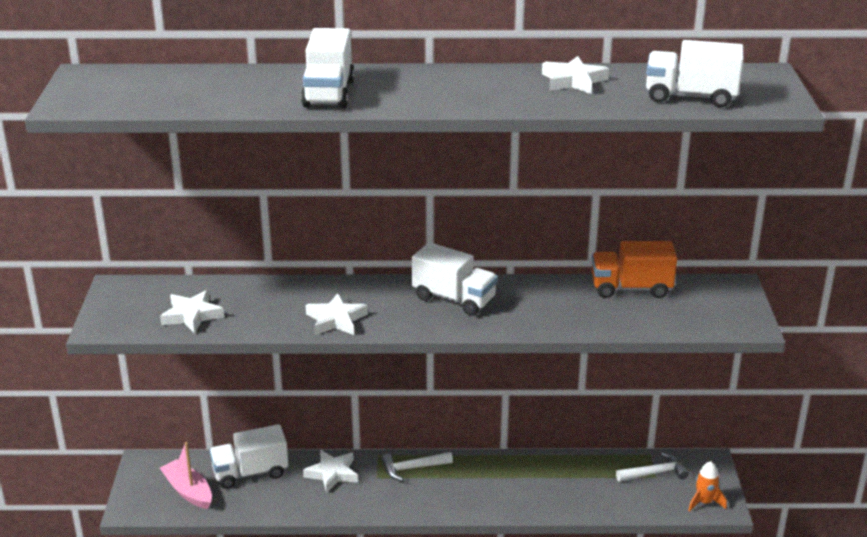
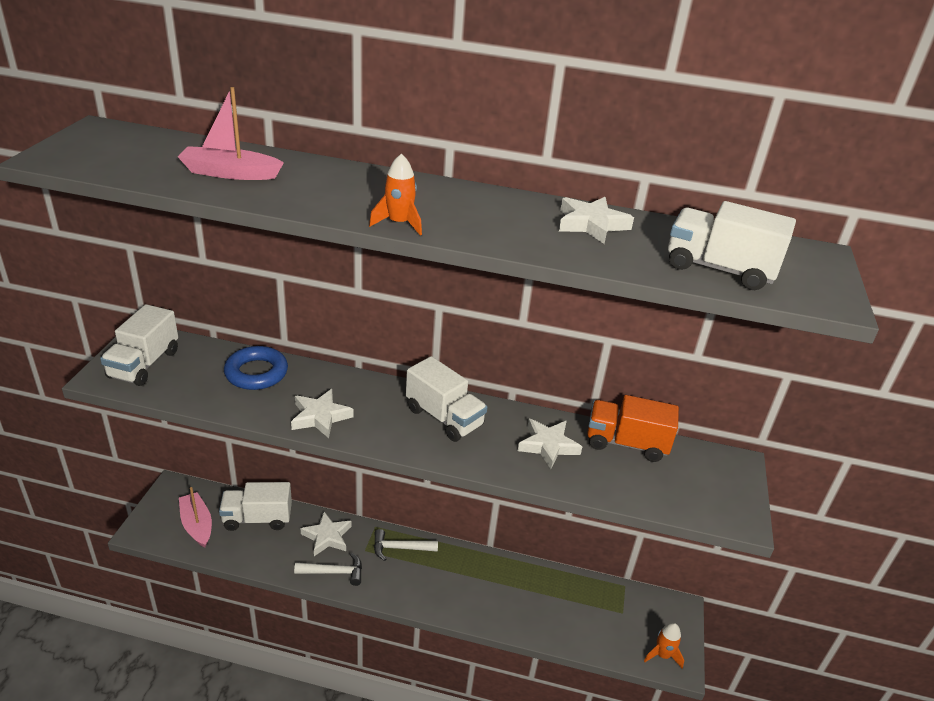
camera: 10 degrees right, 5 degrees up
(192, 315) = (190, 382): white star -> white star (548, 445)
(239, 91) = (230, 173): none -> pink boat
(252, 296) = (256, 373): none -> blue ring
(328, 93) = (319, 192): white truck -> white truck (144, 364)
(414, 106) = (399, 223): none -> orange rocket
(655, 473) = (623, 608): white hammer -> white hammer (334, 572)

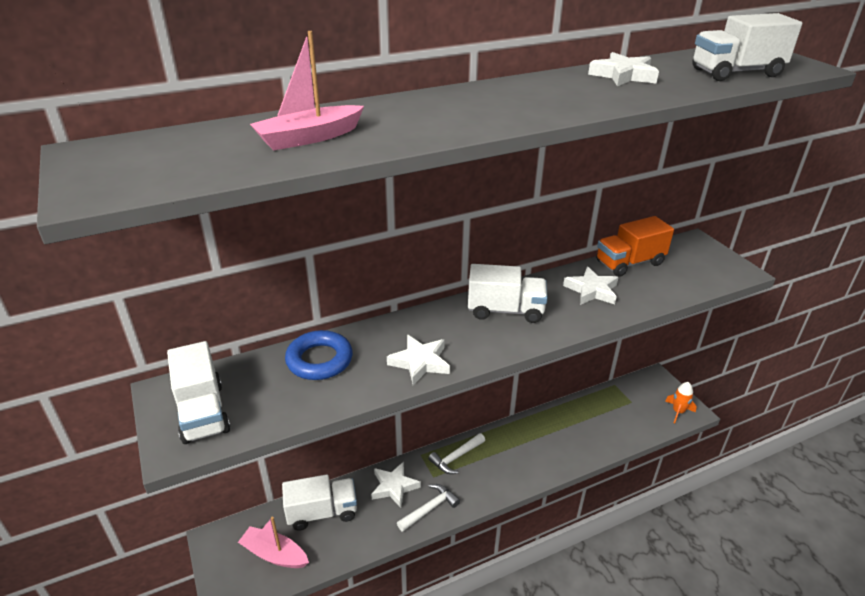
camera: 35 degrees left, 0 degrees up
(257, 518) = (322, 512): white truck -> white truck turned 150 degrees counterclockwise
(399, 223) = (519, 120): orange rocket -> none

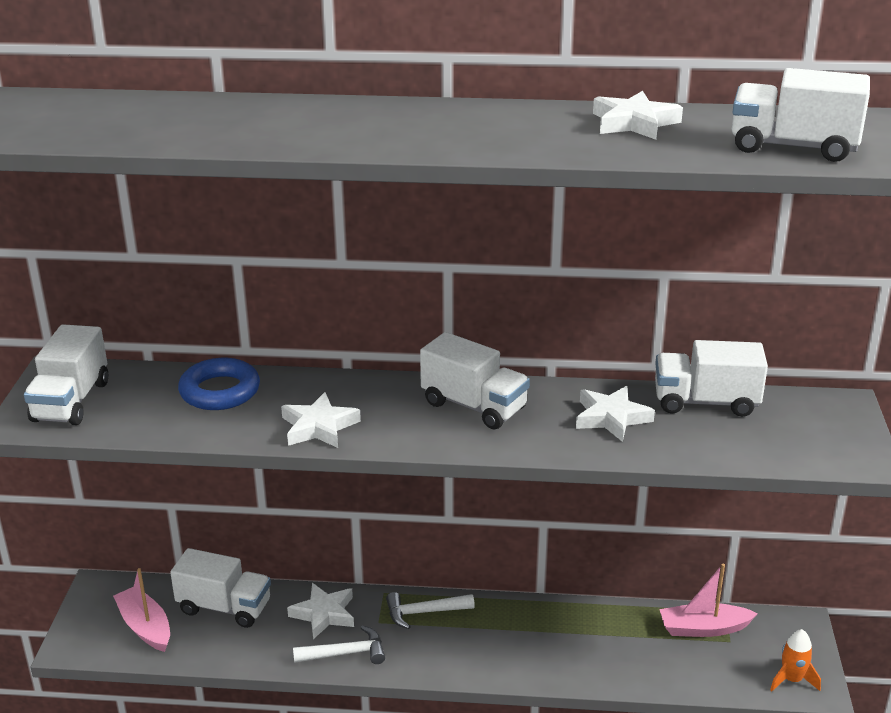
camera: 30 degrees right, 5 degrees down
(309, 138) = (189, 124): pink boat -> pink boat (703, 628)
(629, 263) = (705, 402): orange truck -> white truck

